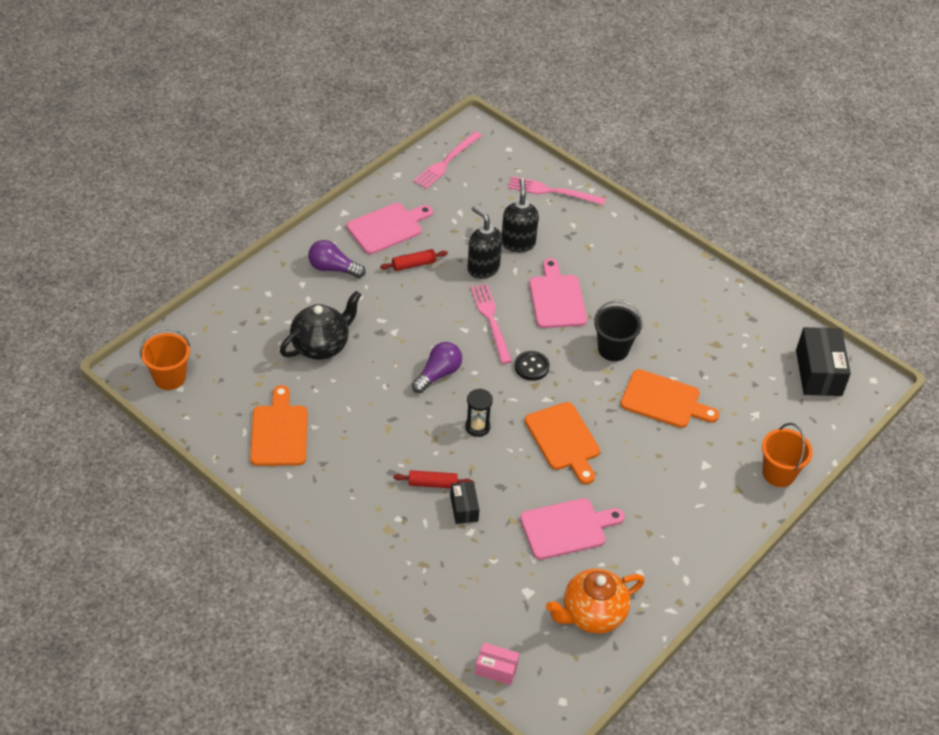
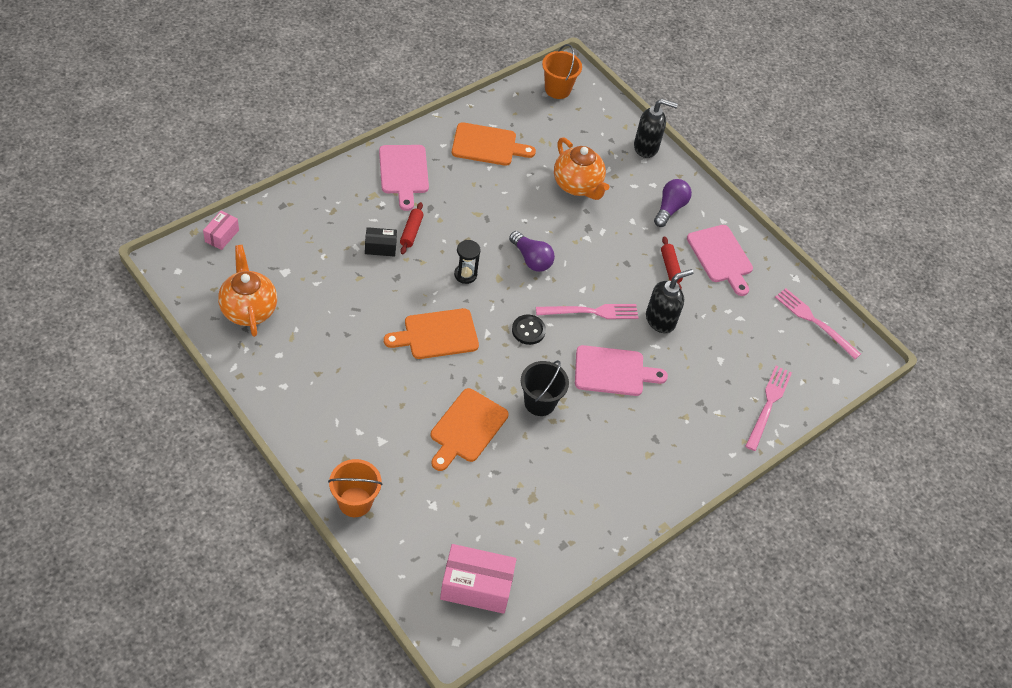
camera: 95 degrees right, 5 degrees up
(321, 346) = (577, 186): black teapot -> orange teapot
(518, 243) = (693, 357): black soap dispenser -> black soap dispenser (646, 147)
(566, 528) = (340, 313): pink cutting board -> pink cutting board (404, 172)
(818, 373) = (476, 587): black box -> pink box

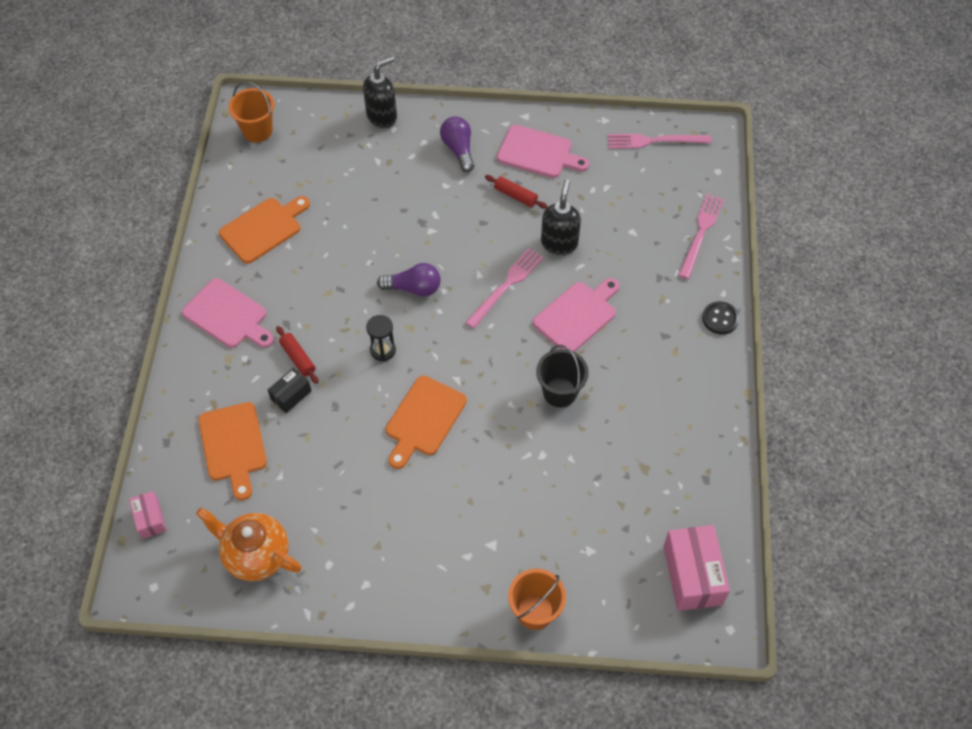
camera: 40 degrees left, 5 degrees up
(467, 428) = (537, 467): orange cutting board -> orange cutting board (233, 445)
(476, 587) = (692, 575): pink box -> pink box turned 60 degrees counterclockwise
(528, 330) = (482, 346): black button -> black button (720, 319)
(577, 186) = (372, 196): orange teapot -> none
(768, 405) = (701, 233): pink fork -> pink fork turned 45 degrees clockwise

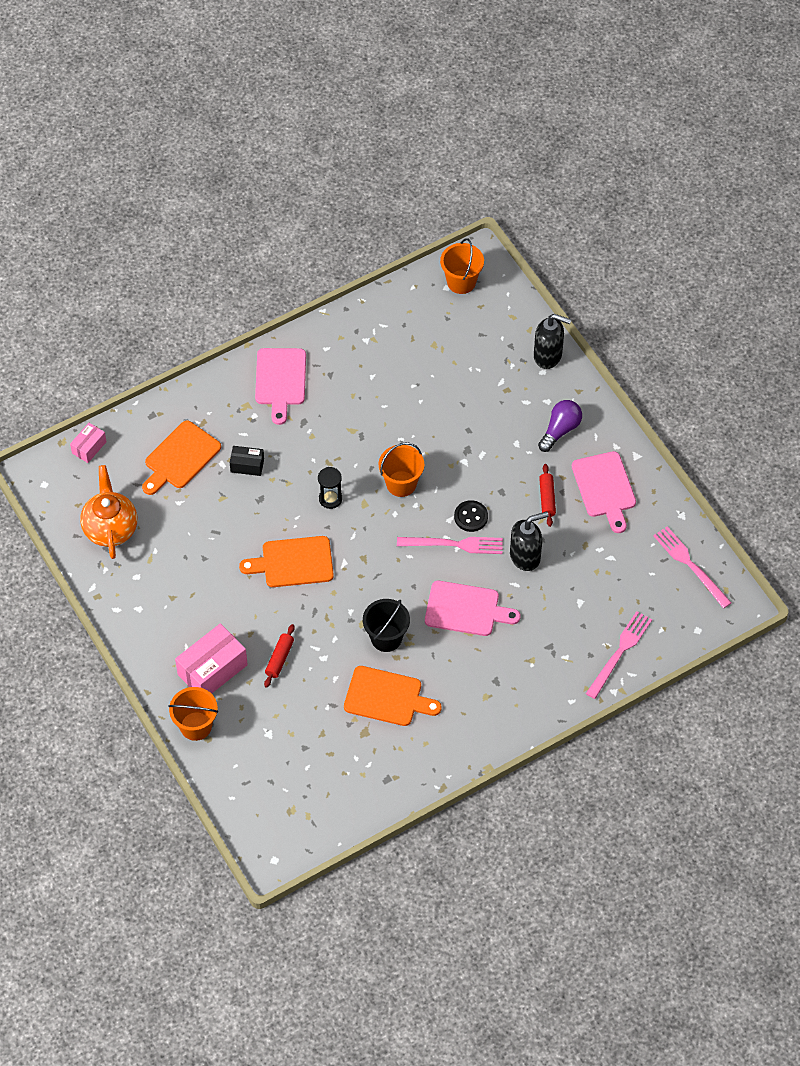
camera: 55 degrees right, 0 degrees up
(263, 228) = (374, 349): orange cutting board -> orange cutting board (387, 697)
(298, 358) = (280, 449): red rolling pin -> red rolling pin (279, 658)
(414, 288) = (401, 484): purple light bulb -> orange bucket
(692, 575) = (299, 812): pink box -> pink box (212, 670)
(701, 233) = (620, 652): pink fork -> pink fork turned 45 degrees counterclockwise
(720, 319) = (544, 712): black button -> black button (471, 517)

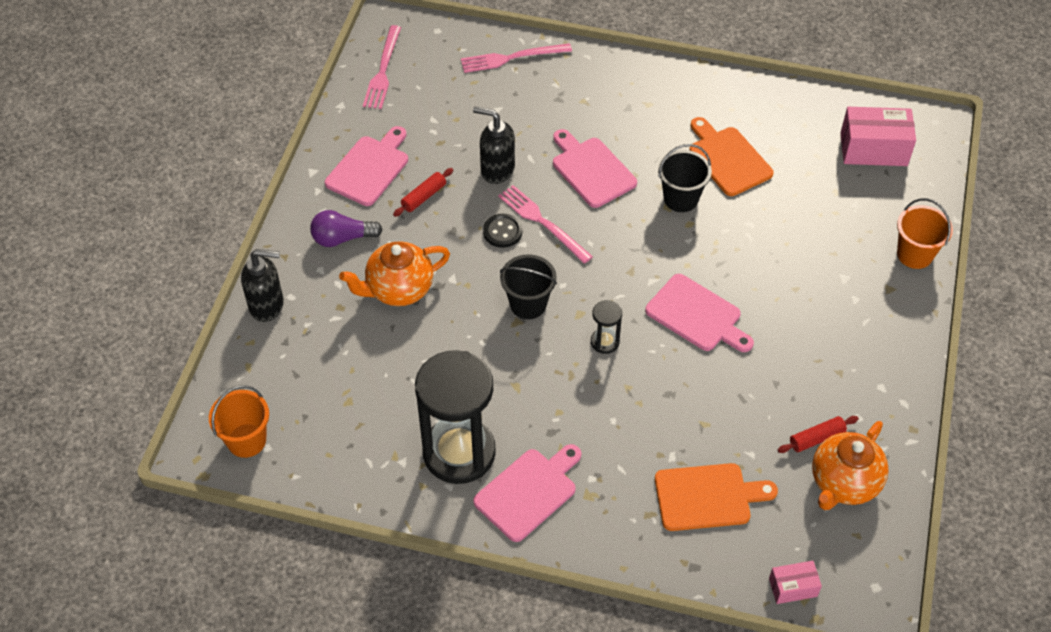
camera: 135 degrees left, 5 degrees down
(212, 670) = (858, 285): pink box -> pink box (873, 149)
(247, 465) = (649, 435): black box -> none
(279, 658) = (789, 250): red rolling pin -> red rolling pin (816, 438)
(293, 562) = (697, 315): orange cutting board -> pink cutting board
(341, 369) = (459, 452): none -> black hourglass
(401, 484) = (528, 304): orange bucket -> black bucket
(486, 428) = (398, 289): none -> orange teapot
(548, 356) = (267, 305): black soap dispenser -> black soap dispenser turned 120 degrees clockwise

